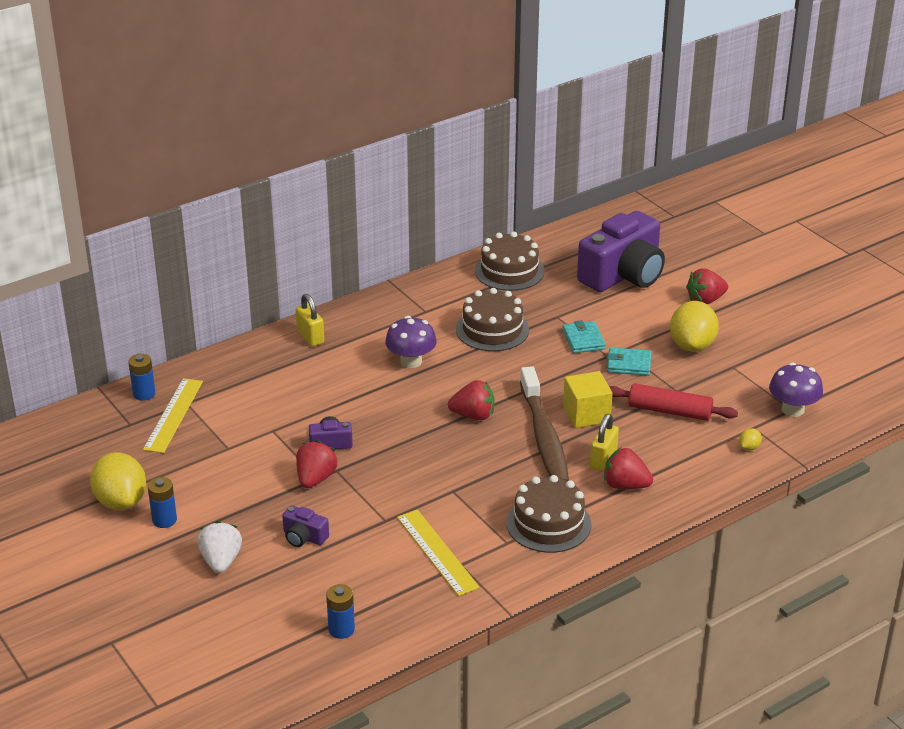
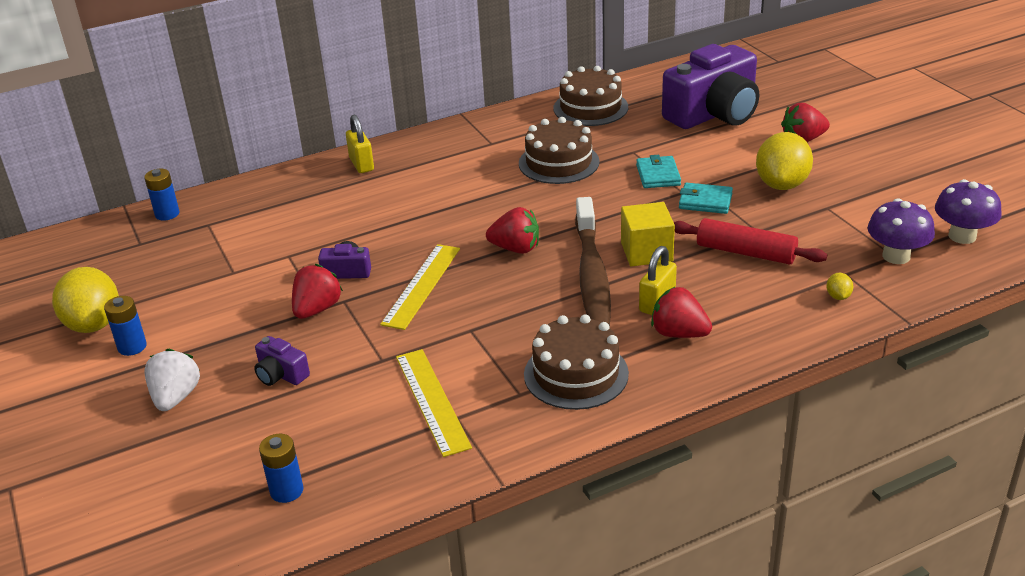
camera: 10 degrees right, 0 degrees up
(174, 415) = (189, 236): yellow ruler -> yellow ruler (422, 285)
(411, 361) = (461, 191): purple mushroom -> purple mushroom (962, 236)
(749, 447) = (838, 296): yellow lemon -> yellow lemon turned 45 degrees counterclockwise

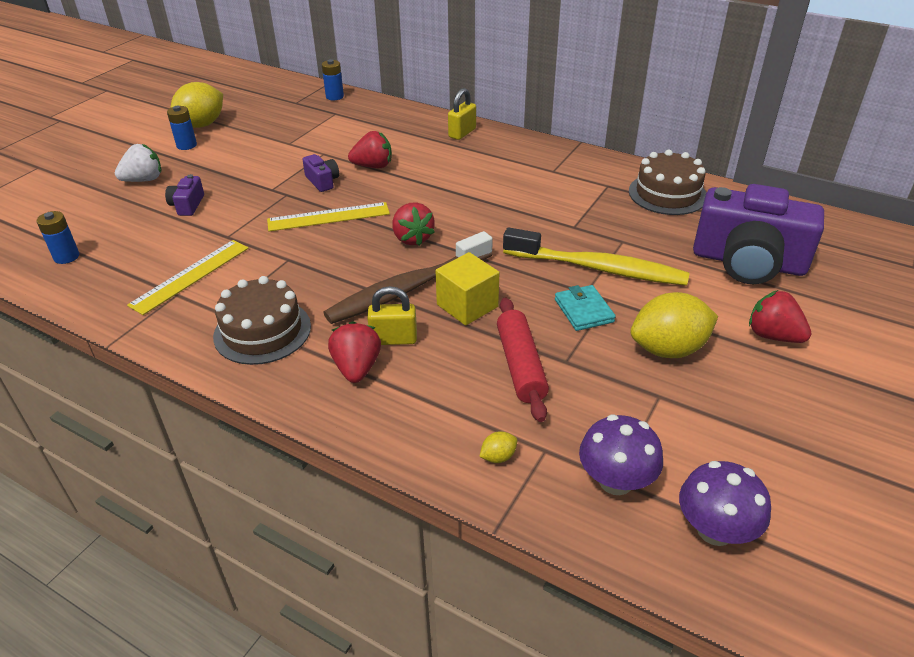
camera: 55 degrees right, 5 degrees up
(317, 309) = (269, 188): red strawberry -> red strawberry (373, 166)
(558, 162) = (560, 211): brown cake -> none
(658, 175) = (598, 268): turquoise wallet -> yellow toothbrush

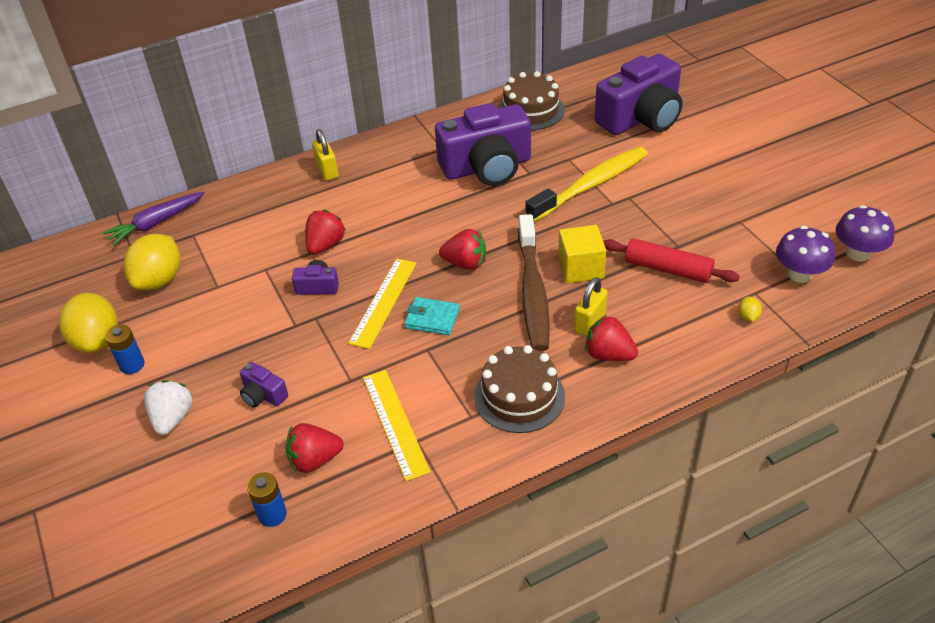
camera: 55 degrees left, 5 degrees up
(334, 96) = (156, 223): blue battery -> purple carrot
(554, 201) = (487, 167): none -> purple camera
(584, 311) = (632, 214): turquoise wallet -> turquoise wallet (432, 318)
(668, 349) = (700, 196): yellow lemon -> yellow lemon (159, 280)
(773, 335) = (719, 147): red strawberry -> red strawberry (314, 460)

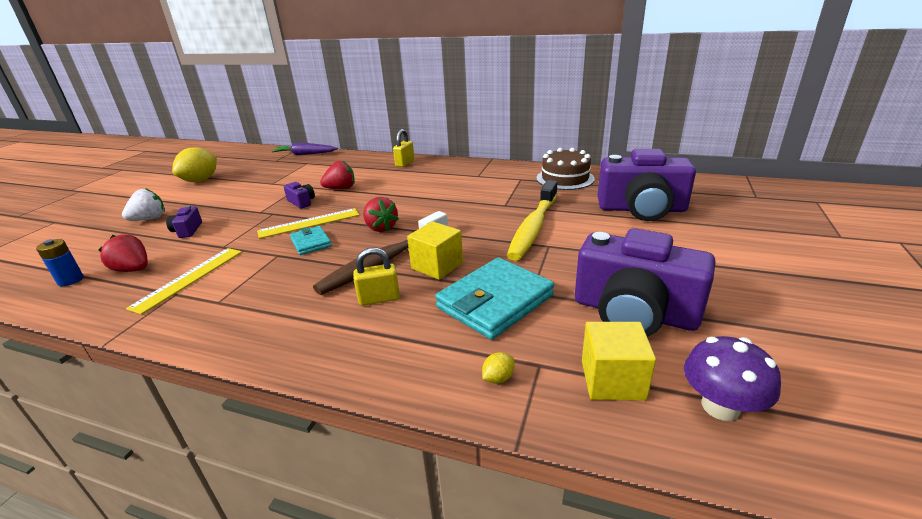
camera: 45 degrees right, 15 degrees down
(132, 365) = (188, 194): blue battery -> none
(159, 280) = (262, 172): yellow lemon -> none
(487, 167) = (485, 192): purple camera -> purple camera (634, 312)
(519, 396) = (257, 310): brown cake -> none
(591, 185) = (533, 227): yellow toothbrush -> yellow toothbrush turned 105 degrees clockwise
(608, 354) = (349, 326): red strawberry -> none
(668, 269) = (495, 301): red rolling pin -> turquoise wallet
(799, 274) = (612, 380): purple mushroom -> yellow cube

